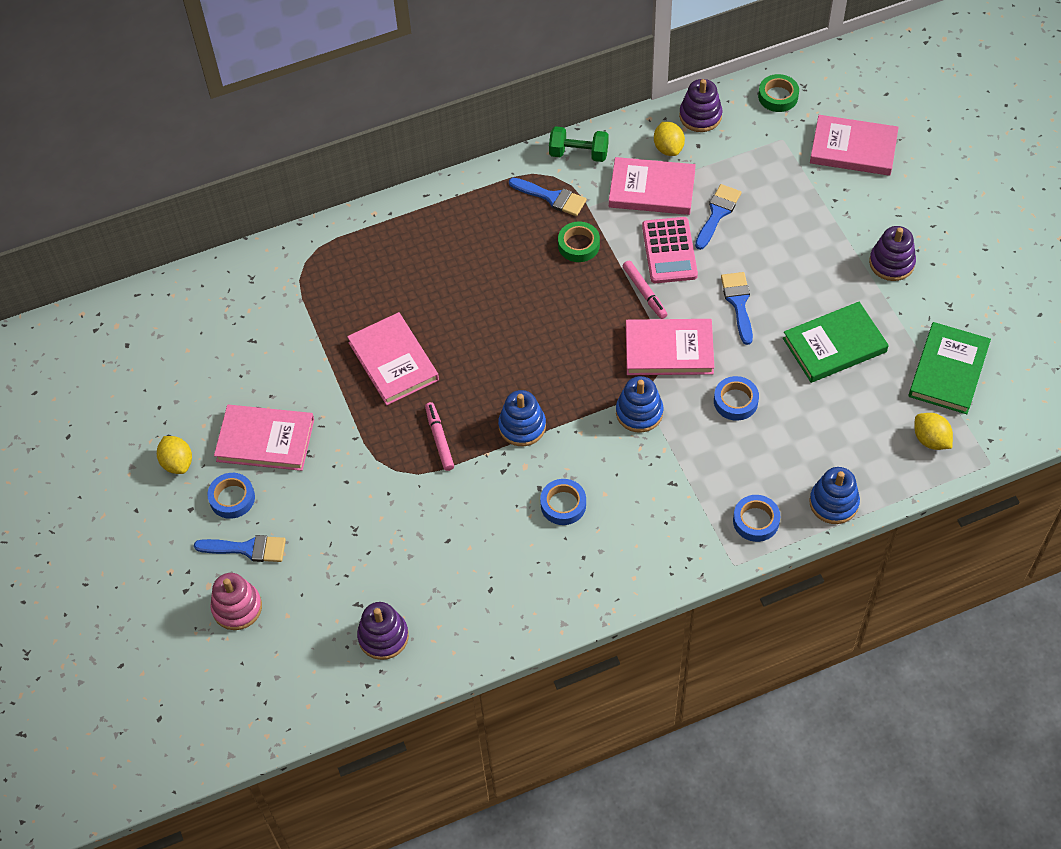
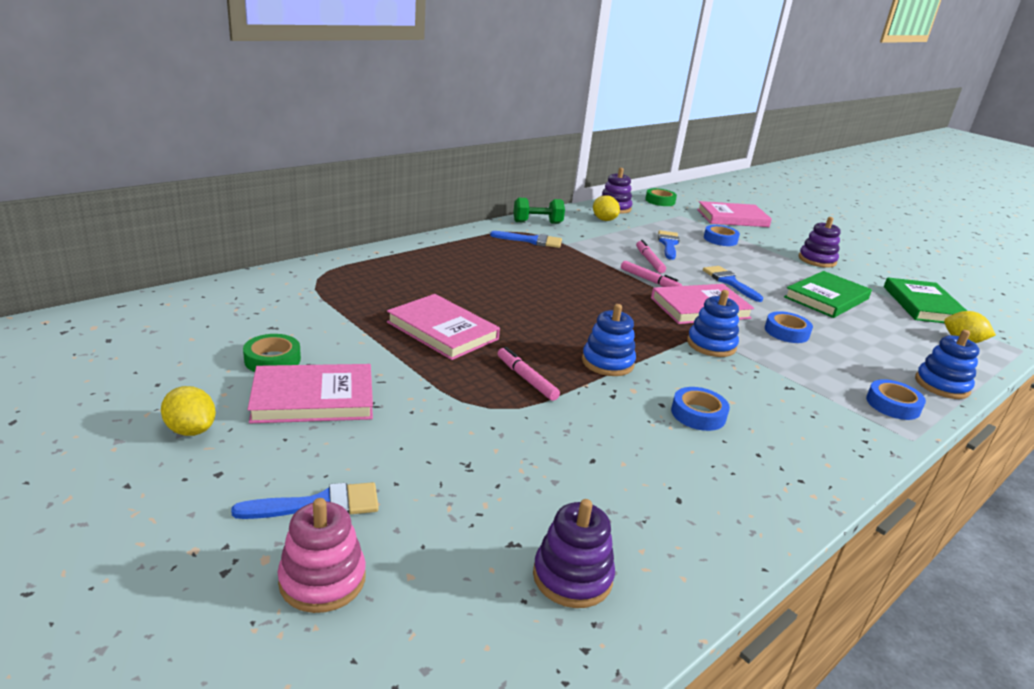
camera: 25 degrees left, 30 degrees down
(232, 498) = (281, 455): blue tape -> blue tape (720, 239)
(578, 245) = (573, 261): green tape -> green tape (272, 360)
(652, 189) = (608, 235): pink book -> none
(669, 251) = (649, 261): pink calculator -> pink marker

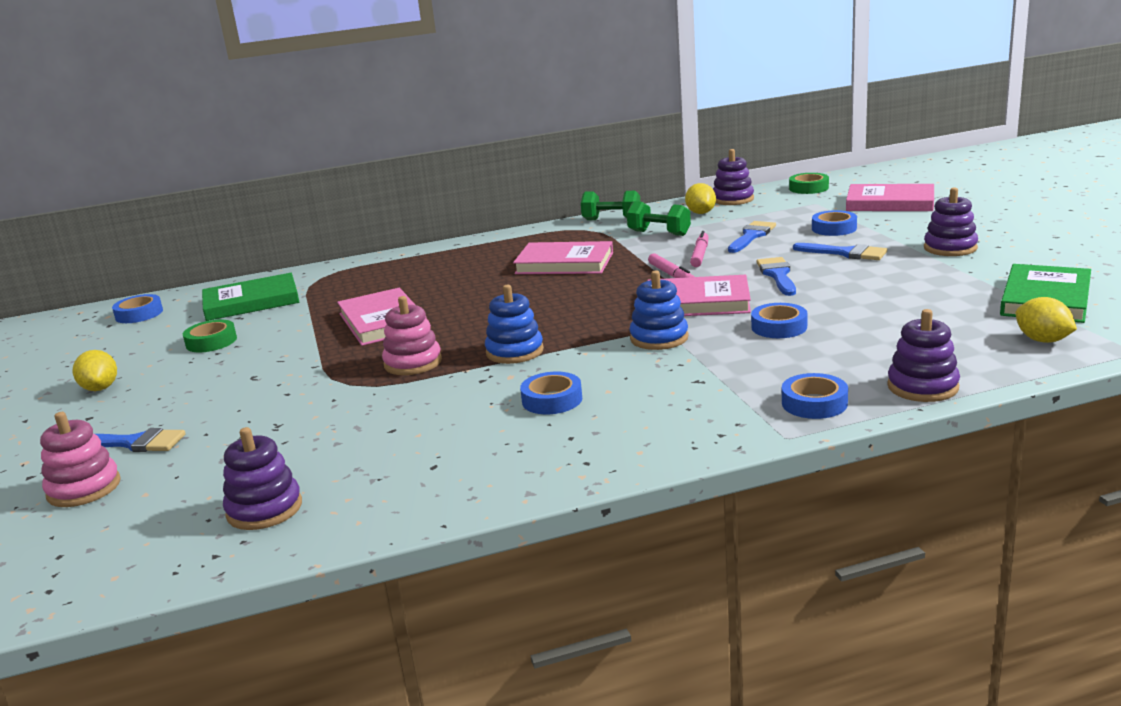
camera: 30 degrees right, 5 degrees down
(136, 324) = (139, 314): none -> blue tape
(313, 398) = (211, 371): pink book -> pink book (564, 263)
(526, 379) = (413, 363): pink marker -> pink stacking toy
(532, 241) = (581, 238): blue brush -> blue brush (846, 253)
(592, 238) = (659, 233): none -> green dumbbell
(826, 298) = (896, 291): green book -> green book (251, 302)
(942, 385) = (922, 387): blue stacking toy -> purple stacking toy

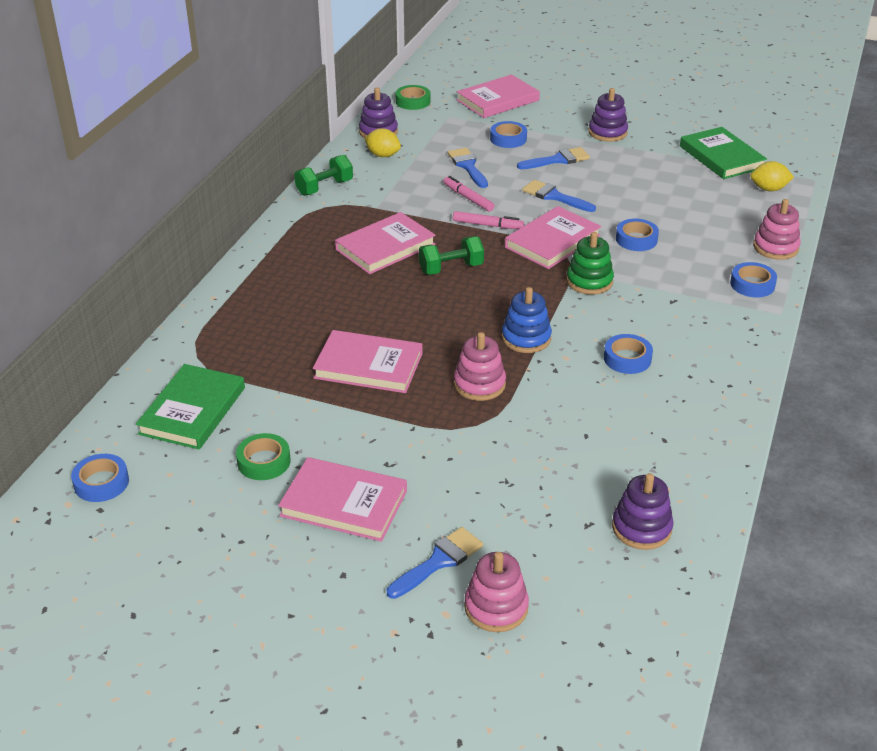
camera: 55 degrees left, 15 degrees up
(100, 388) = (280, 553): yellow lemon -> none
(183, 383) = (344, 503): none -> pink book
(659, 233) = (394, 188): green dumbbell -> green dumbbell (451, 268)
(659, 338) = (589, 281): blue stacking toy -> green stacking toy
(922, 387) = (775, 247): purple stacking toy -> pink stacking toy

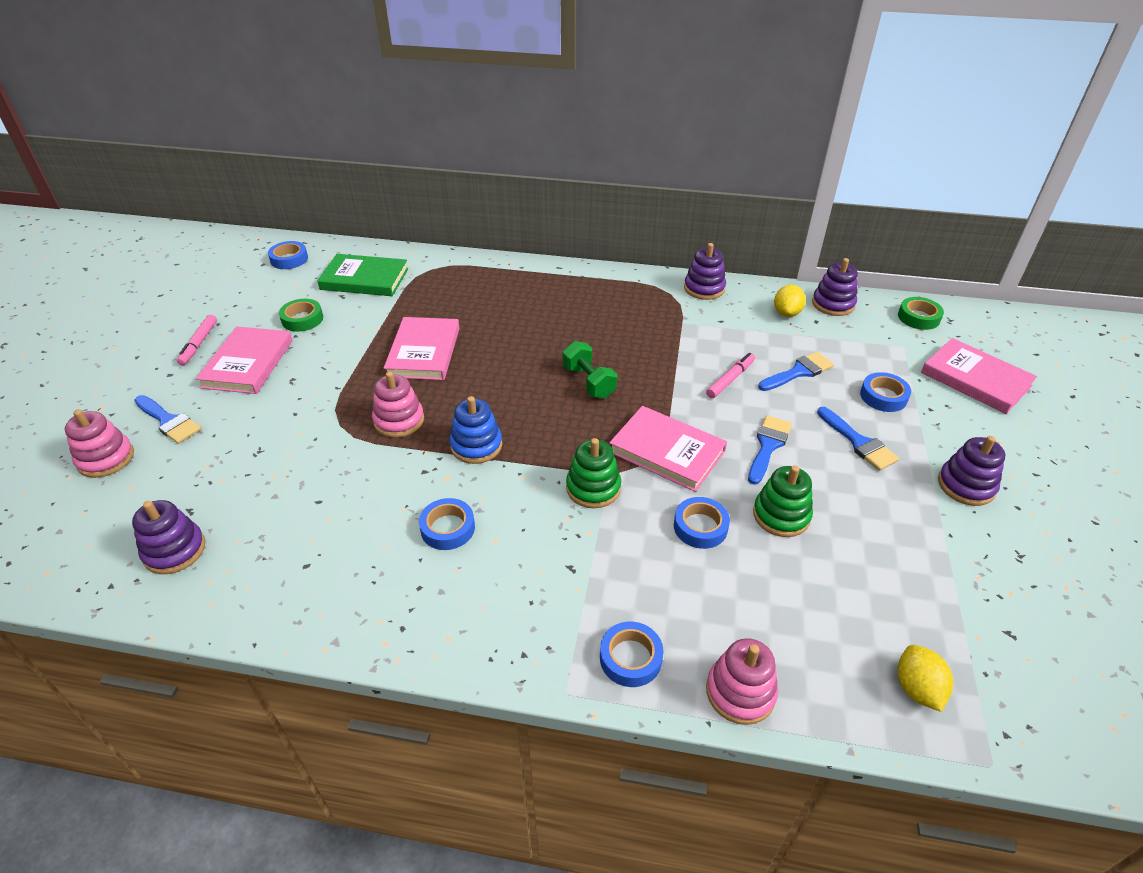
camera: 80 degrees right, 5 degrees up
(324, 188) = (704, 288): green dumbbell -> purple stacking toy
(385, 247) = (614, 337): pink book -> none
(487, 225) = (681, 399): pink marker -> pink marker (199, 344)
(628, 205) = (781, 515): none -> green stacking toy
(721, 157) = (983, 622): green book -> none

